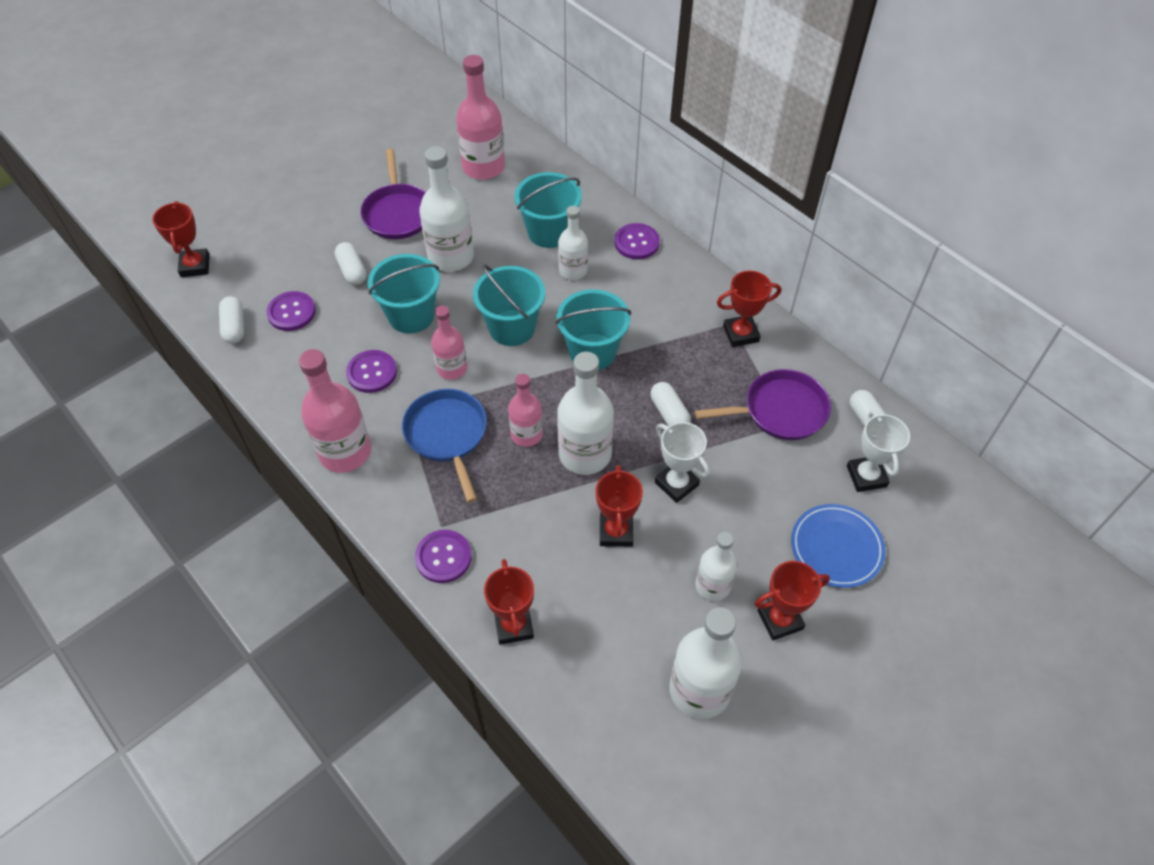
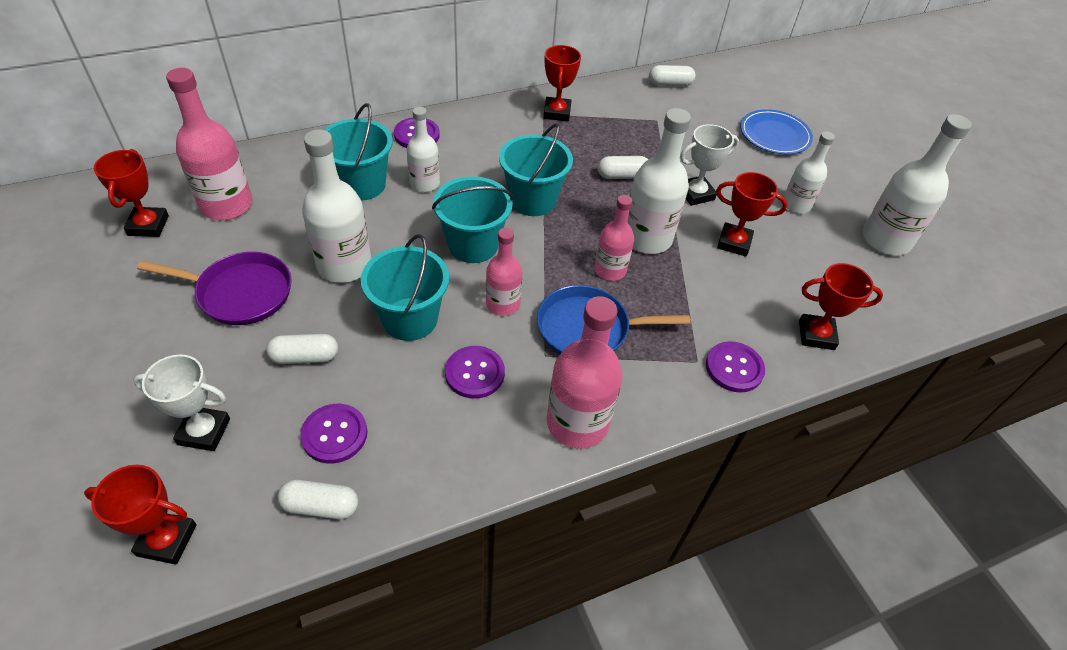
camera: 75 degrees left, 5 degrees down
(780, 411) = (643, 119): purple pan -> none
(780, 620) = (830, 181): red trophy -> red trophy (148, 225)
(866, 476) = (717, 101): white trophy -> white trophy (204, 431)

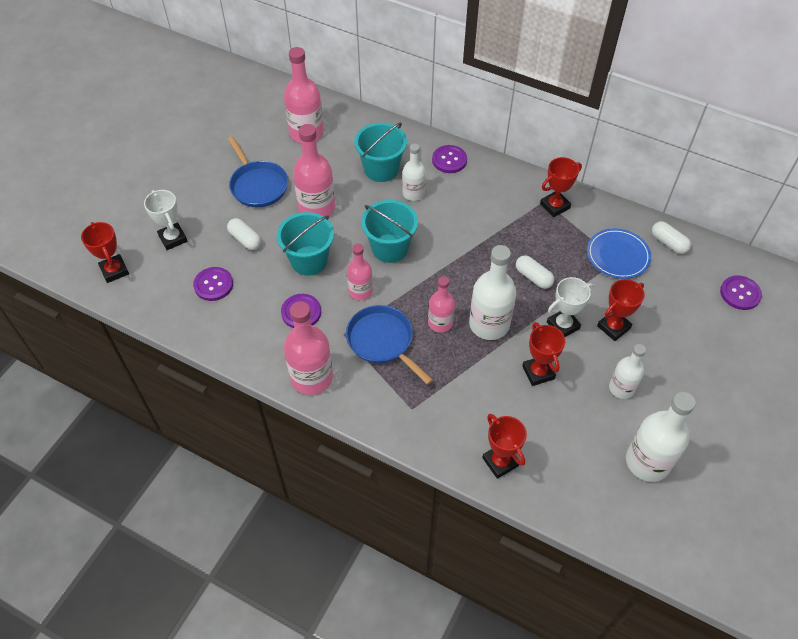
camera: 55 degrees right, 5 degrees up
(148, 225) = (263, 119): red trophy -> red trophy (613, 327)
(240, 293) = (258, 185): purple pan -> blue pan
(321, 506) = (173, 309): white capsule -> none
(344, 265) = (316, 208): white bottle -> pink bottle
(532, 200) = (457, 249): turquoise bucket -> none
(695, 194) = (563, 325): white trophy -> white trophy turned 60 degrees counterclockwise
(734, 368) = (425, 430): purple button -> purple button (740, 293)
(774, 135) = (689, 335): blue plate -> blue plate (618, 255)

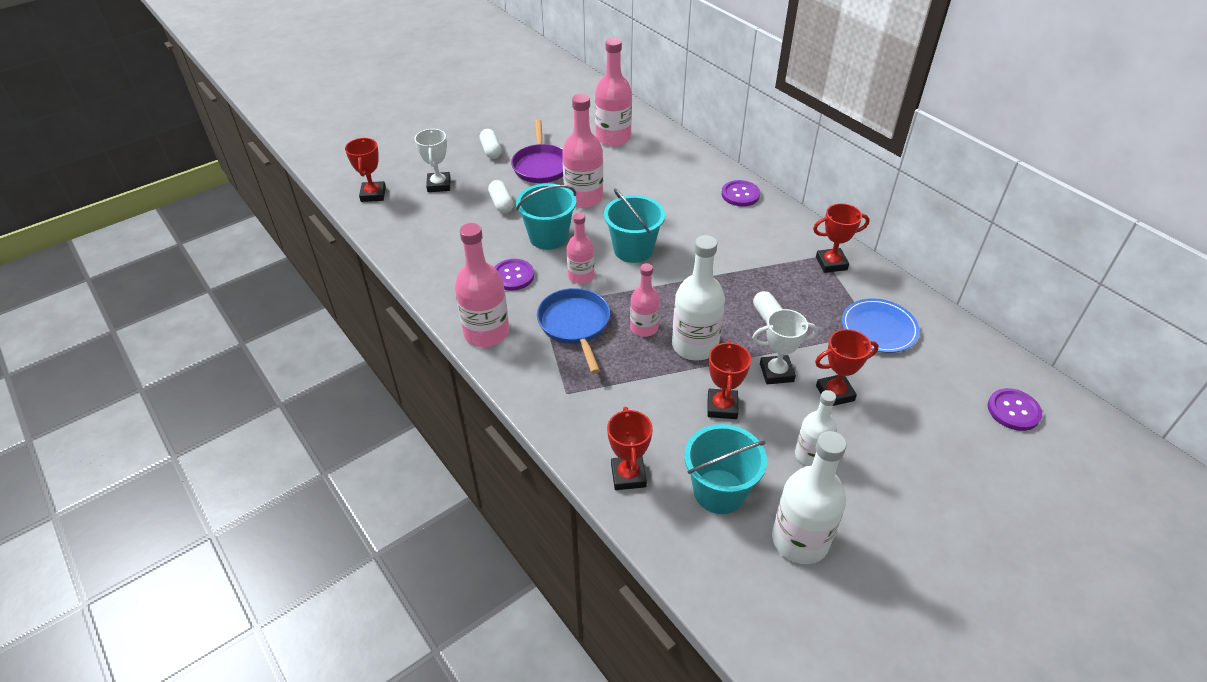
camera: 25 degrees right, 10 degrees down
(213, 285) = (449, 230): purple button -> none
(258, 185) = (541, 166): blue pan -> purple pan
(381, 169) = (666, 184): turquoise bucket -> turquoise bucket (719, 491)
(413, 193) = (686, 212): white bottle -> none
(668, 243) = (948, 334): white capsule -> white capsule (491, 150)

